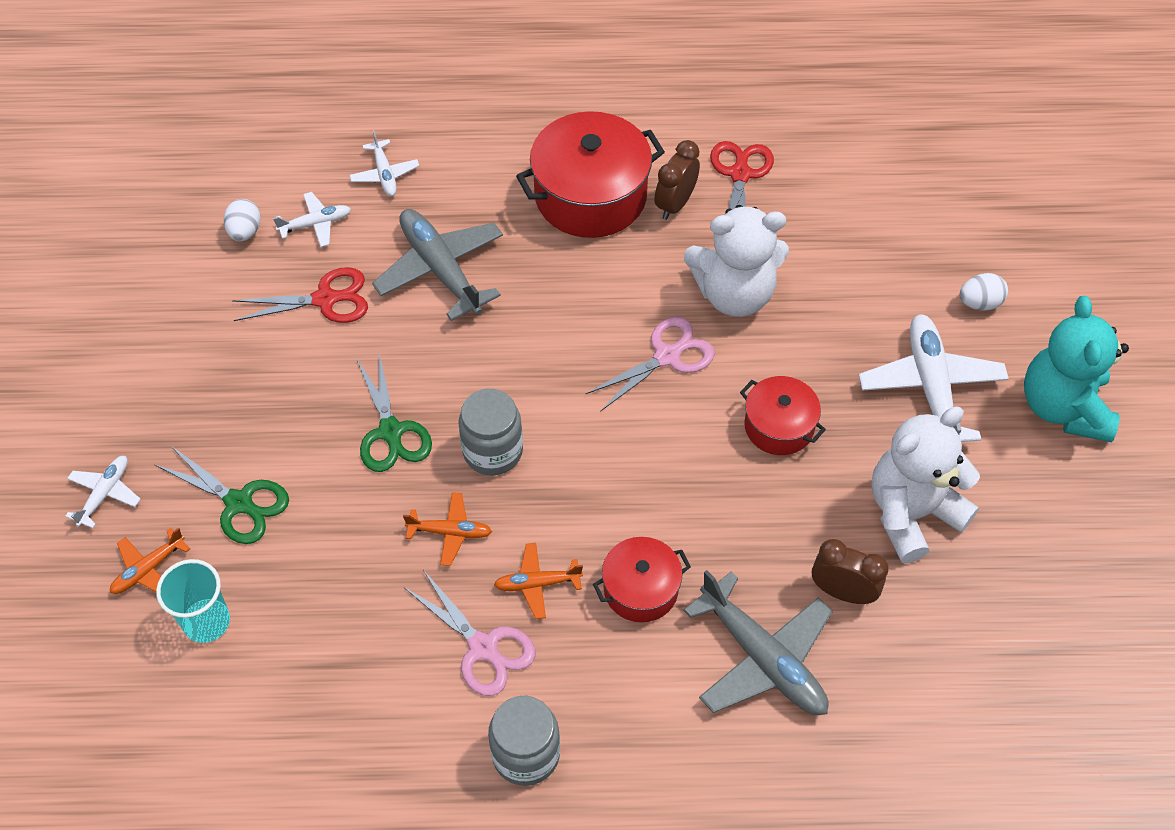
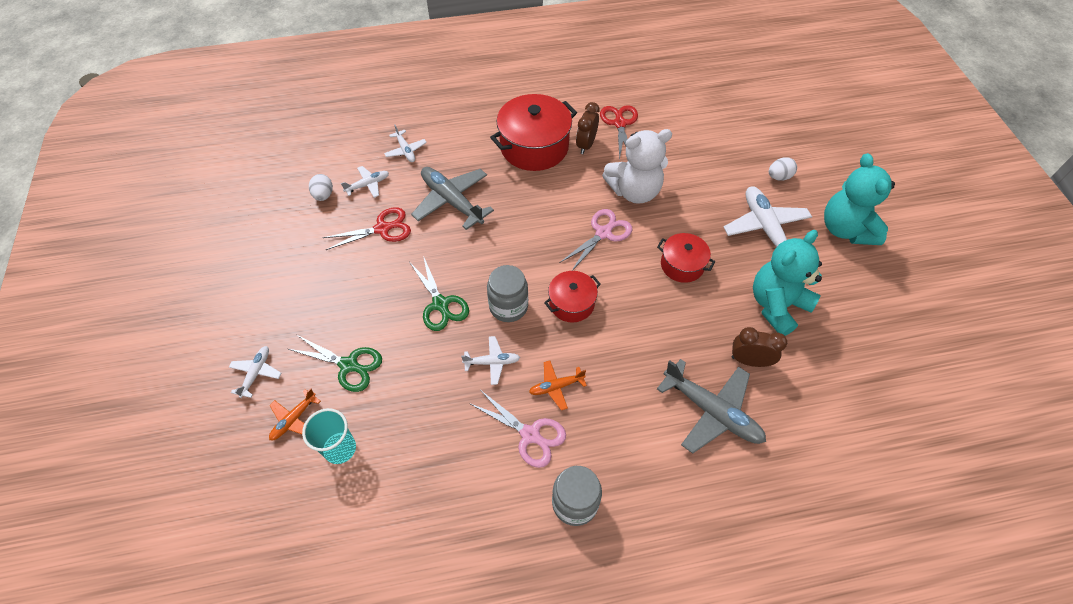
camera: 10 degrees left, 0 degrees up
(450, 532) = (492, 362): orange plane -> white plane
(640, 589) = (623, 379): red pot -> red pot (571, 303)
(911, 513) = (776, 305): white teddy bear -> turquoise teddy bear

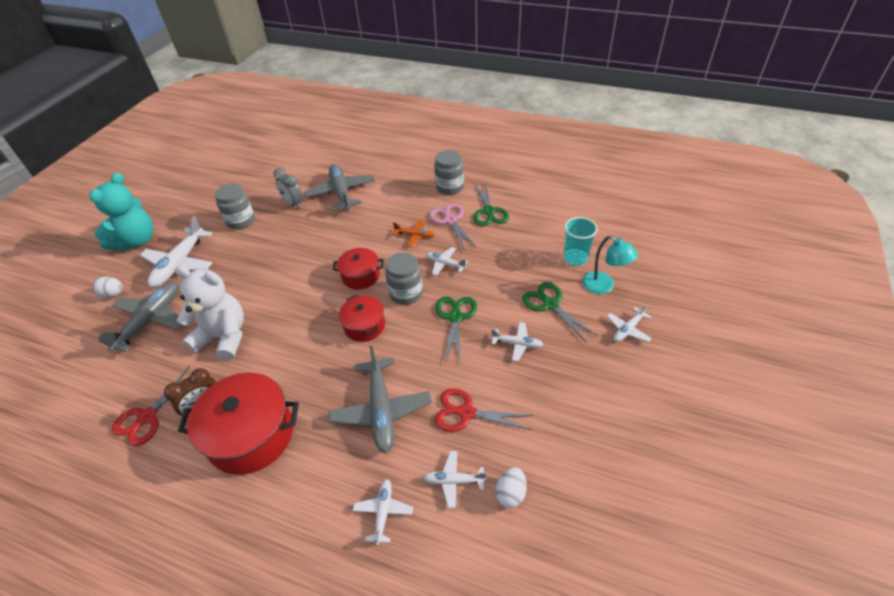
camera: 145 degrees left, 10 degrees down
(294, 419) = (603, 286): orange plane -> turquoise lamp
(365, 305) = (517, 344): none -> white plane
(489, 478) = (488, 212): none -> green scissors
(603, 233) = (287, 314): pink scissors -> none
(682, 265) = (262, 267): red pot -> red pot (364, 326)
(713, 175) = (151, 320): none -> grey plane
(749, 361) = (293, 204): brown clock -> grey clock
(776, 305) = (241, 221): turquoise teddy bear -> grey jar

